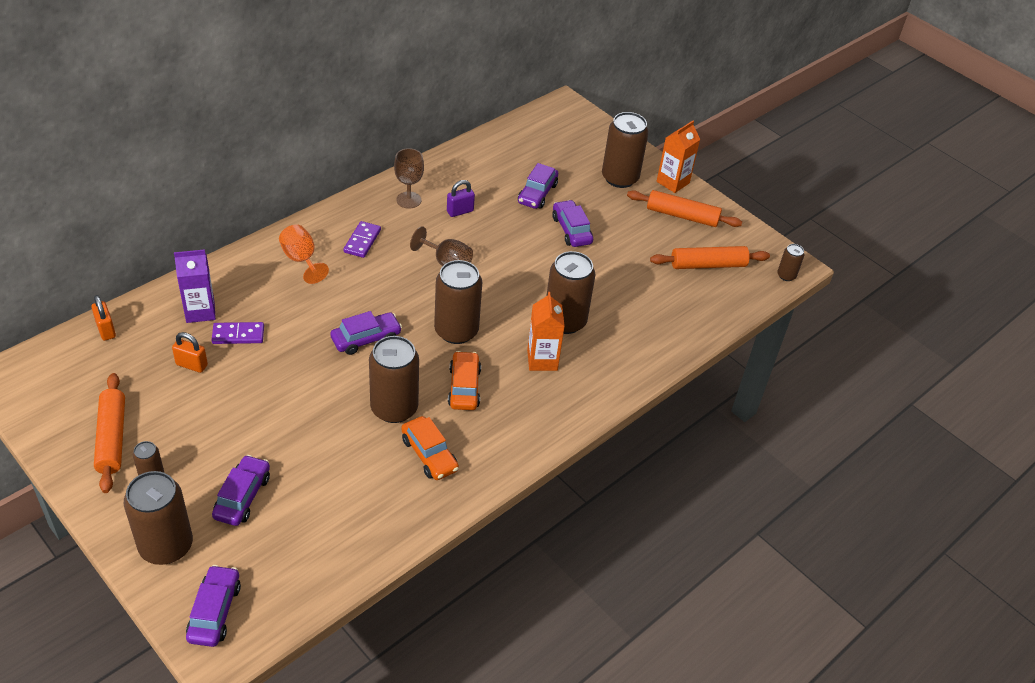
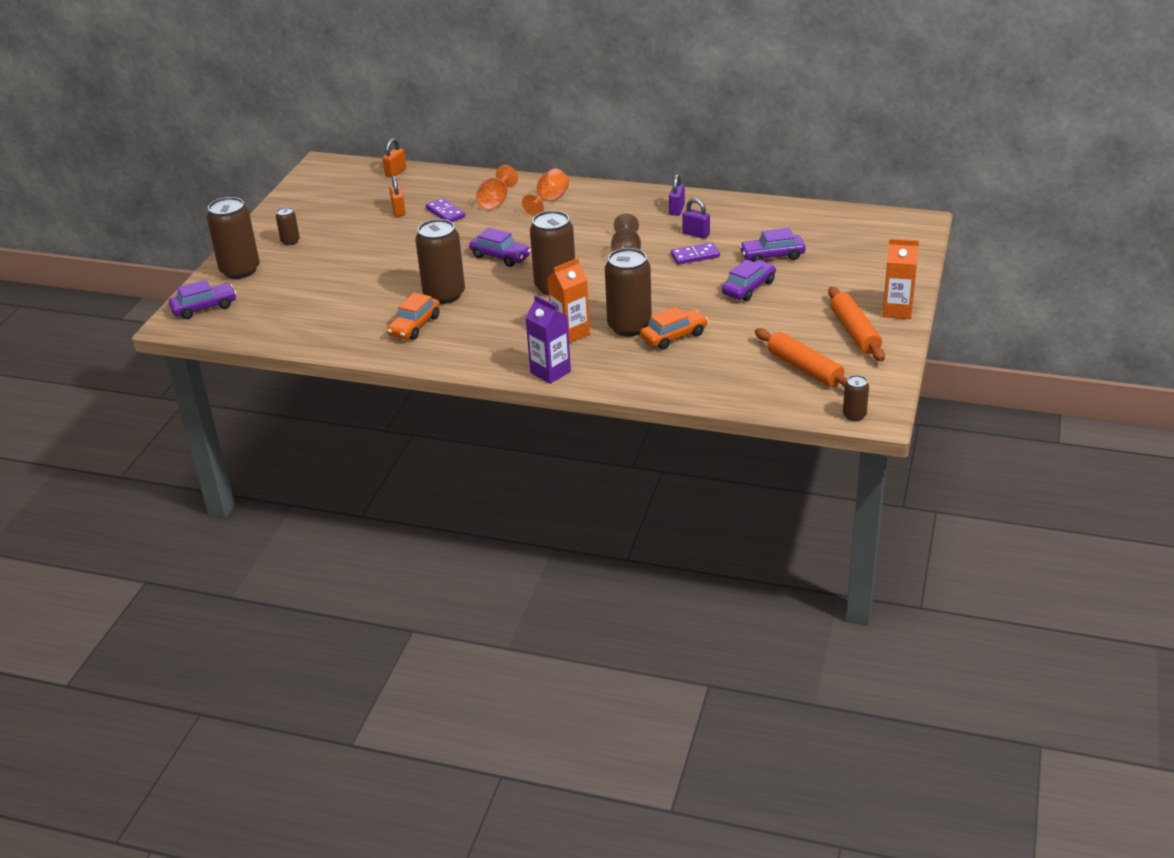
camera: 65 degrees right, 10 degrees down
(112, 438) = (307, 216): orange rolling pin -> none
(200, 311) = (451, 192): purple carton -> purple carton (550, 372)
(242, 496) = (304, 276): purple car -> none
(259, 292) = (496, 201): none -> orange goblet
(362, 241) = (602, 213): purple domino -> purple domino (695, 256)
(408, 200) = (677, 210): brown goblet -> purple padlock
(464, 387) = (499, 313): orange car -> orange car (674, 336)
(620, 178) = (858, 284): brown can -> none

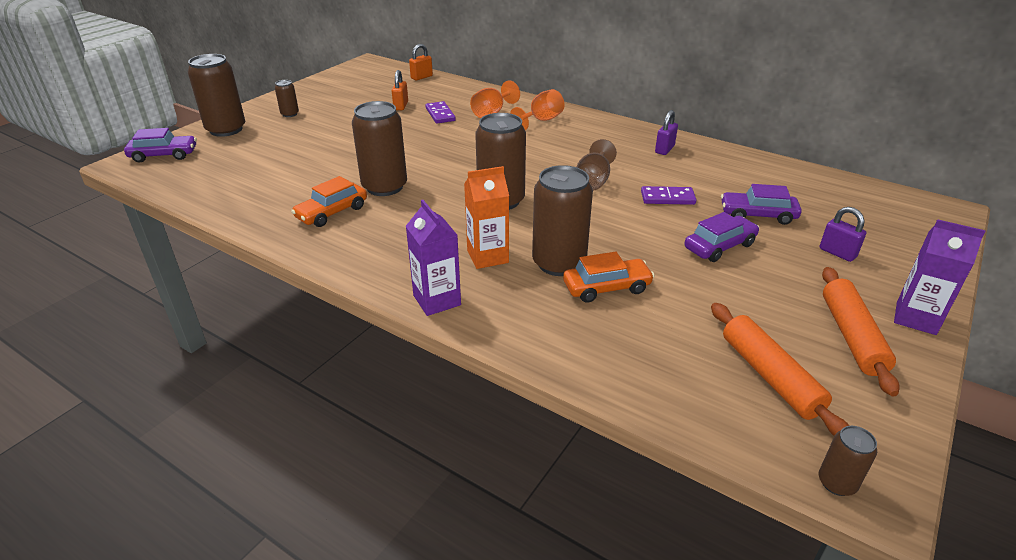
camera: 15 degrees right, 0 degrees up
(500, 256) = (464, 161): purple car -> none
(696, 234) = (676, 176): purple padlock -> purple padlock (837, 253)
(897, 311) = (916, 318): orange carton -> purple carton

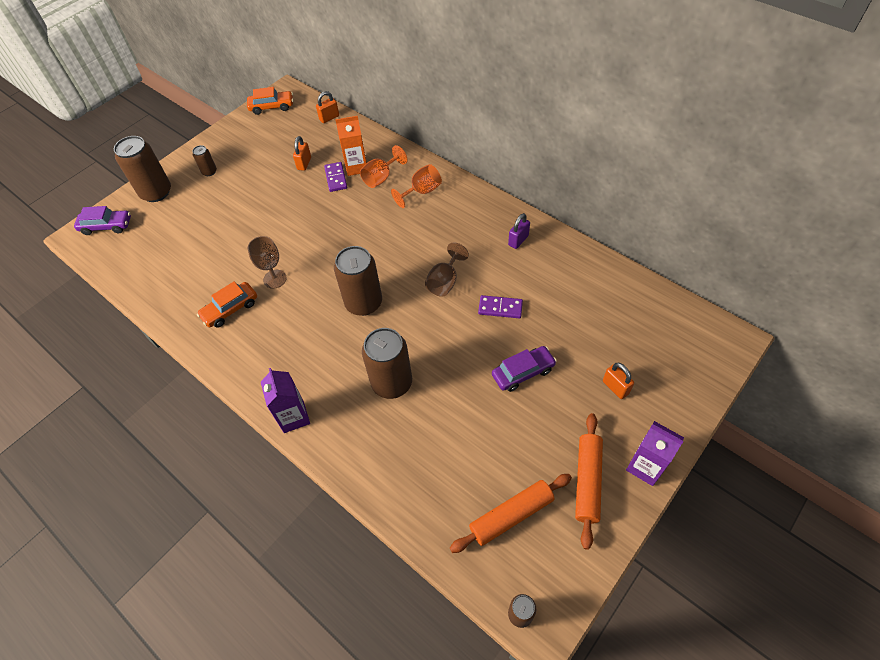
camera: 10 degrees right, 20 degrees up
(384, 187) = (275, 279): brown can -> brown goblet
(487, 256) = (339, 371): orange carton -> orange carton (356, 167)
(607, 288) = (421, 413): orange car -> orange car (272, 107)
(757, 215) = (568, 335): purple car -> none
(770, 376) = (511, 515): orange rolling pin -> orange rolling pin turned 75 degrees clockwise
(837, 253) = (615, 387): purple padlock -> orange padlock

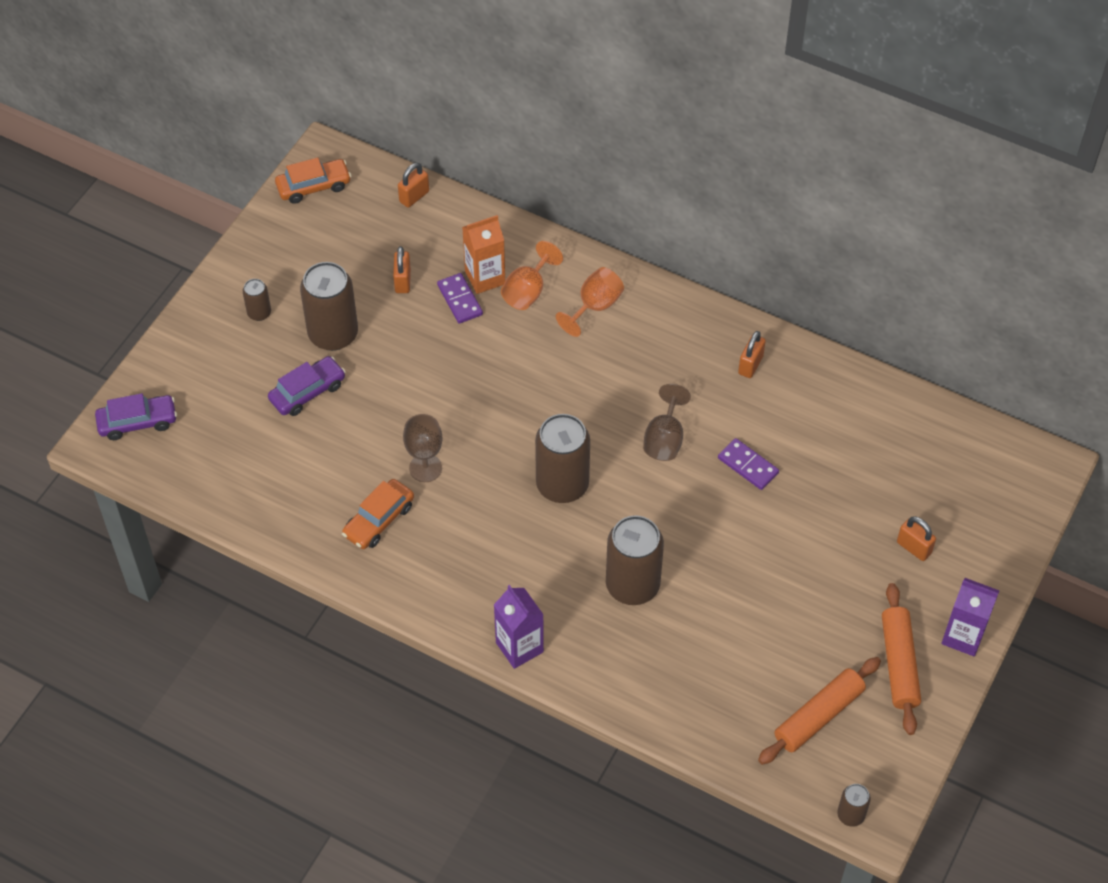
camera: 15 degrees left, 0 degrees up
(156, 192) = (190, 358): brown can -> brown can (333, 334)
(500, 308) = (748, 465): purple domino -> purple domino turned 45 degrees clockwise
(518, 240) = (750, 365): purple padlock -> orange padlock
(523, 372) = (796, 546): purple car -> purple car (307, 392)

